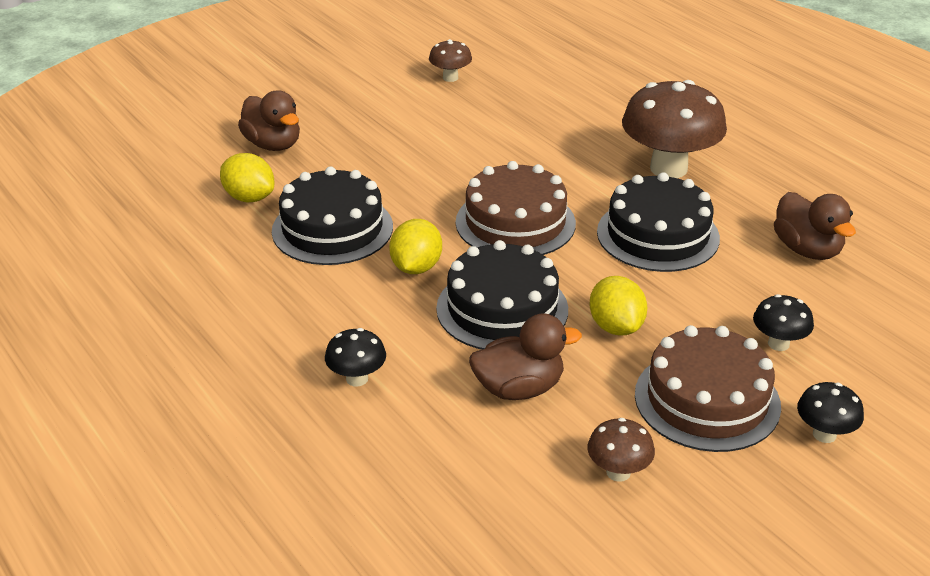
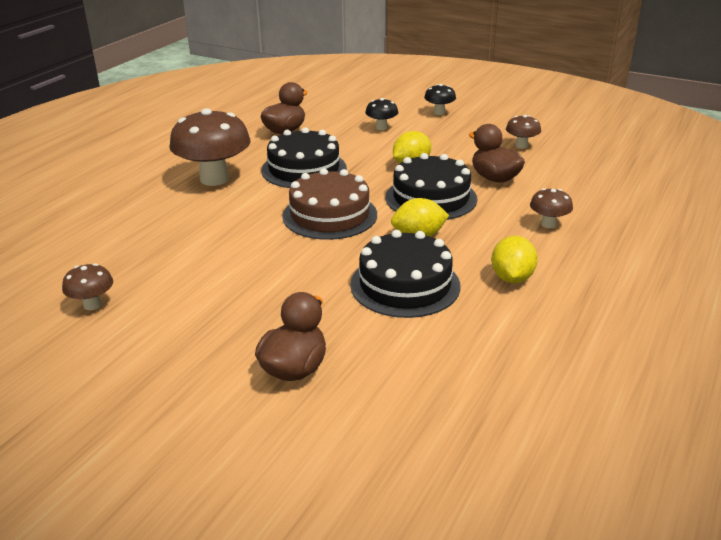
camera: 115 degrees left, 5 degrees down
(249, 198) = (398, 345): yellow lemon -> yellow lemon (512, 278)
(357, 379) = (548, 224): black mushroom -> brown mushroom
(707, 400) = (445, 136): brown cake -> none

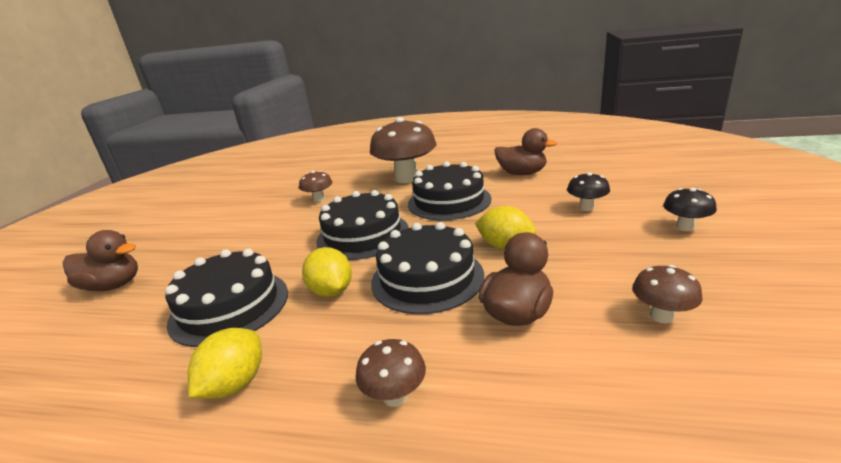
camera: 75 degrees right, 5 degrees down
(92, 305) = (223, 199): brown mushroom -> brown mushroom (319, 200)
(330, 215) = (363, 235): brown cake -> black cake
(512, 278) = (235, 384): yellow lemon -> yellow lemon turned 60 degrees counterclockwise

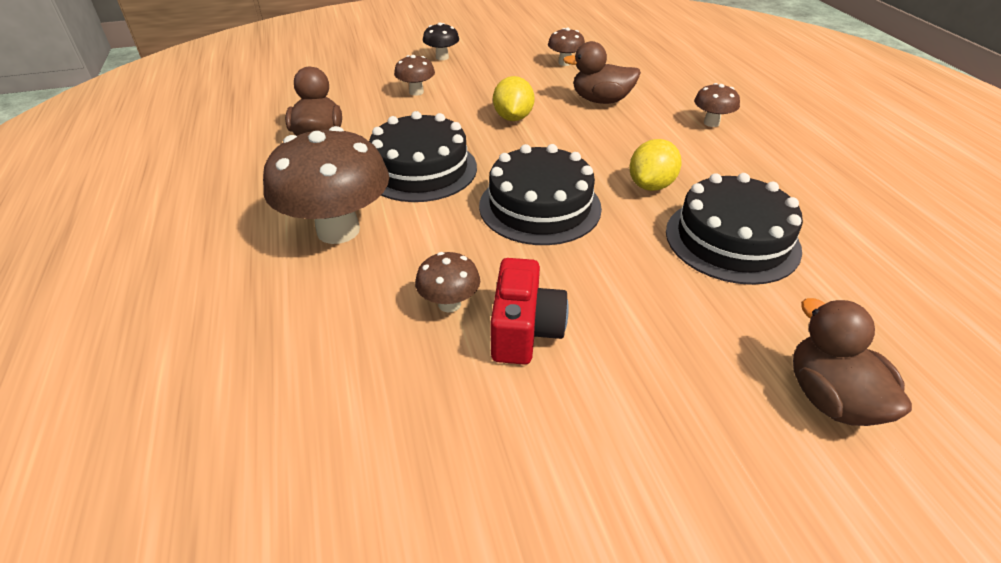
camera: 120 degrees left, 15 degrees up
(235, 384) = (780, 184): yellow lemon -> none
(278, 214) = (525, 330): none -> red camera
(427, 278) = (589, 142): black cake -> none
(586, 208) = (416, 92): black mushroom -> brown mushroom

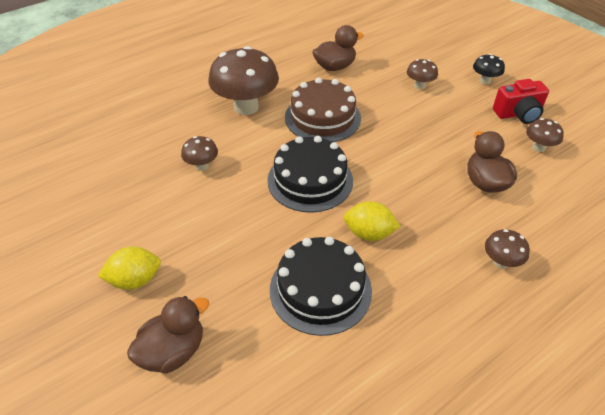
camera: 70 degrees right, 5 degrees up
(420, 169) = (322, 117): black cake -> brown cake
(513, 118) = (417, 140): yellow lemon -> yellow lemon (135, 280)
(525, 330) = (190, 200): red camera -> red camera (518, 114)

